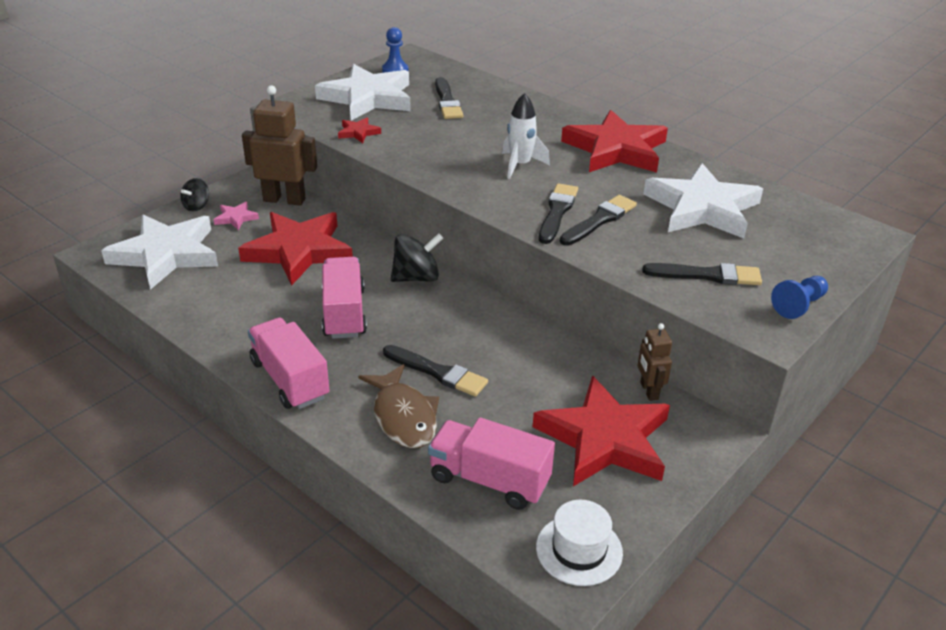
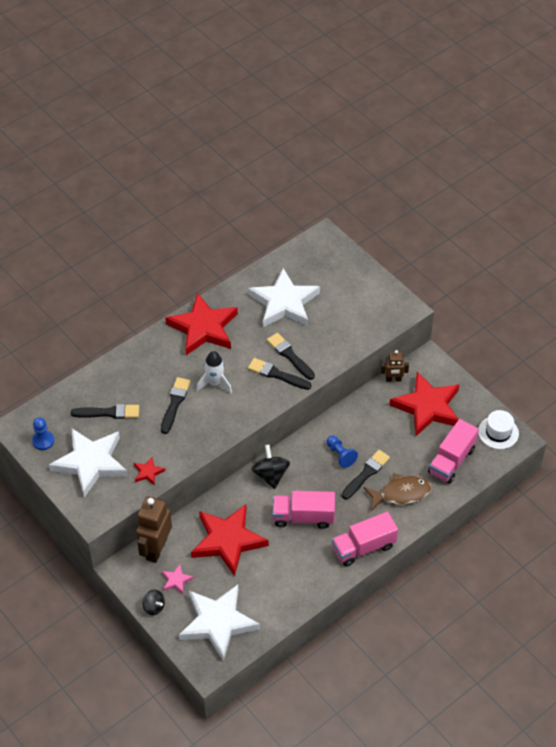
camera: 80 degrees left, 15 degrees up
(707, 275) = (353, 320): black brush -> black brush (175, 403)
(798, 305) = (385, 289): blue pawn -> blue pawn (340, 455)

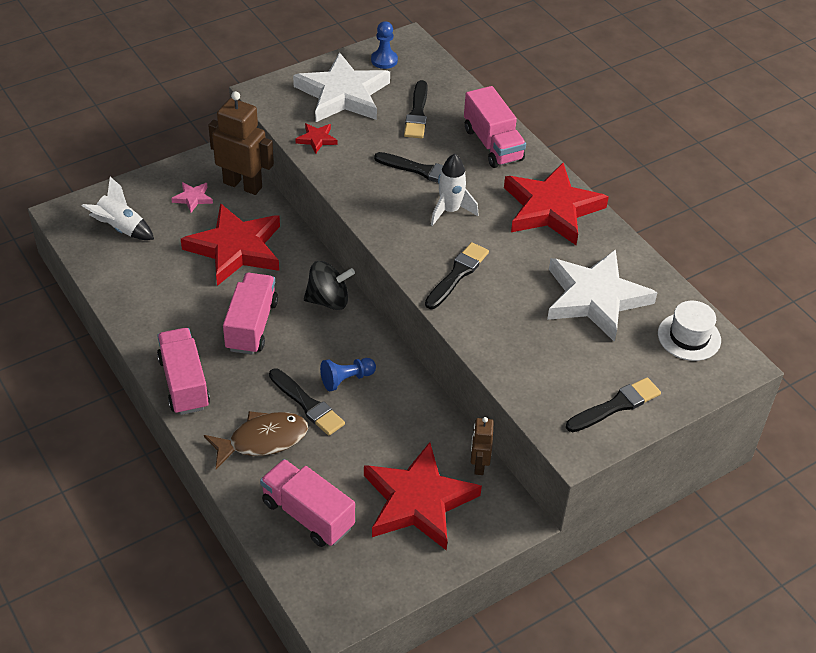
camera: 95 degrees right, 5 degrees down
(139, 364) = (492, 144): none -> pink truck
(154, 607) = (163, 177): black spinning top -> none
(218, 623) = (121, 228): white star -> white rocket
(289, 355) = (491, 292): black brush -> black brush (616, 406)
(401, 493) = (262, 440): brown fish -> brown fish turned 105 degrees counterclockwise
(498, 432) = (351, 591): white hat -> white hat (689, 337)

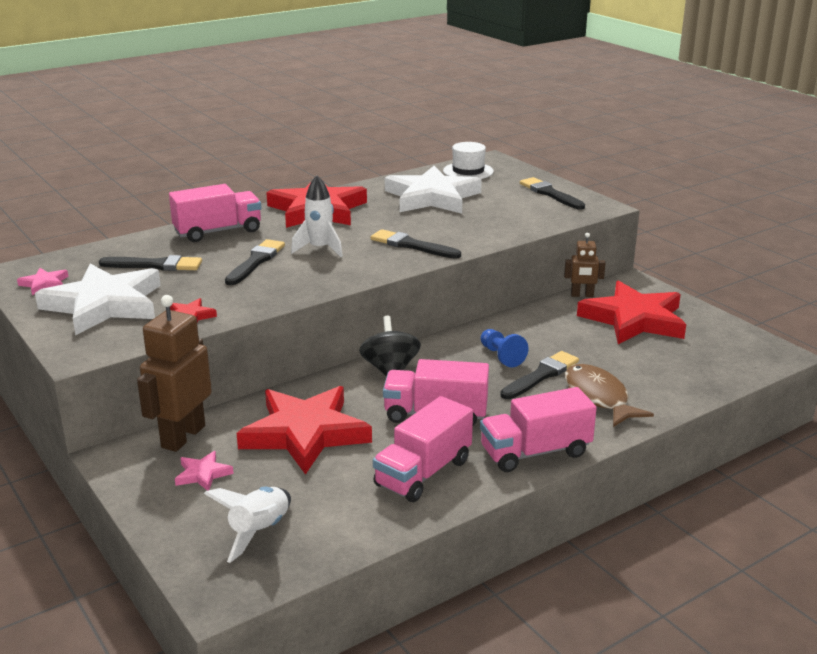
camera: 90 degrees left, 20 degrees down
(307, 515) = (677, 369): pink truck -> pink truck (423, 473)
(384, 60) = (44, 284): blue pawn -> pink star

